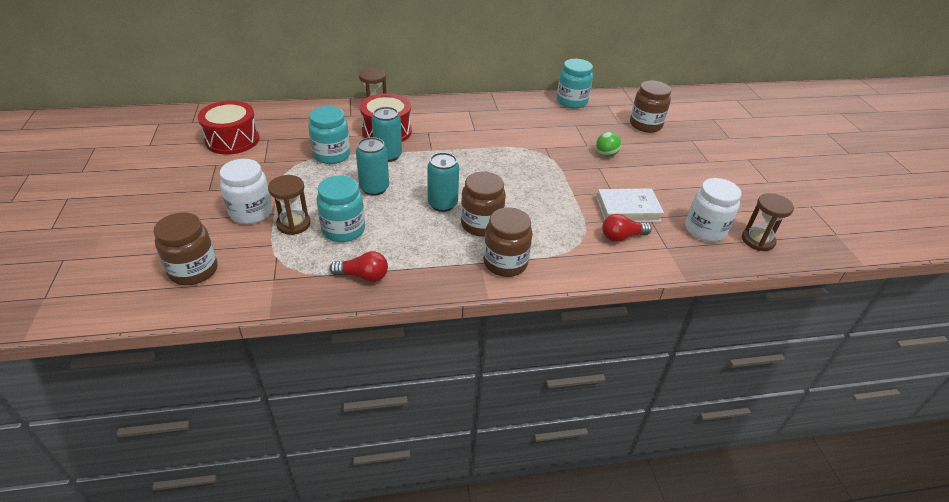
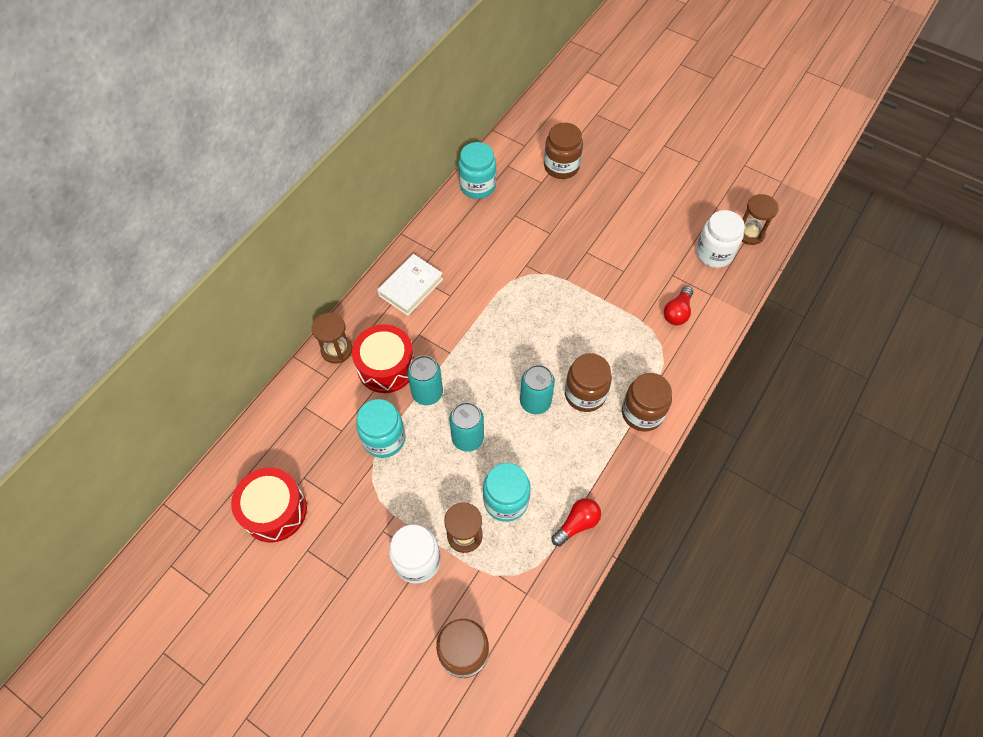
camera: 45 degrees left, 20 degrees up
(606, 154) = (574, 231): green ball -> none
(627, 209) = (652, 280): white book -> white book (411, 287)

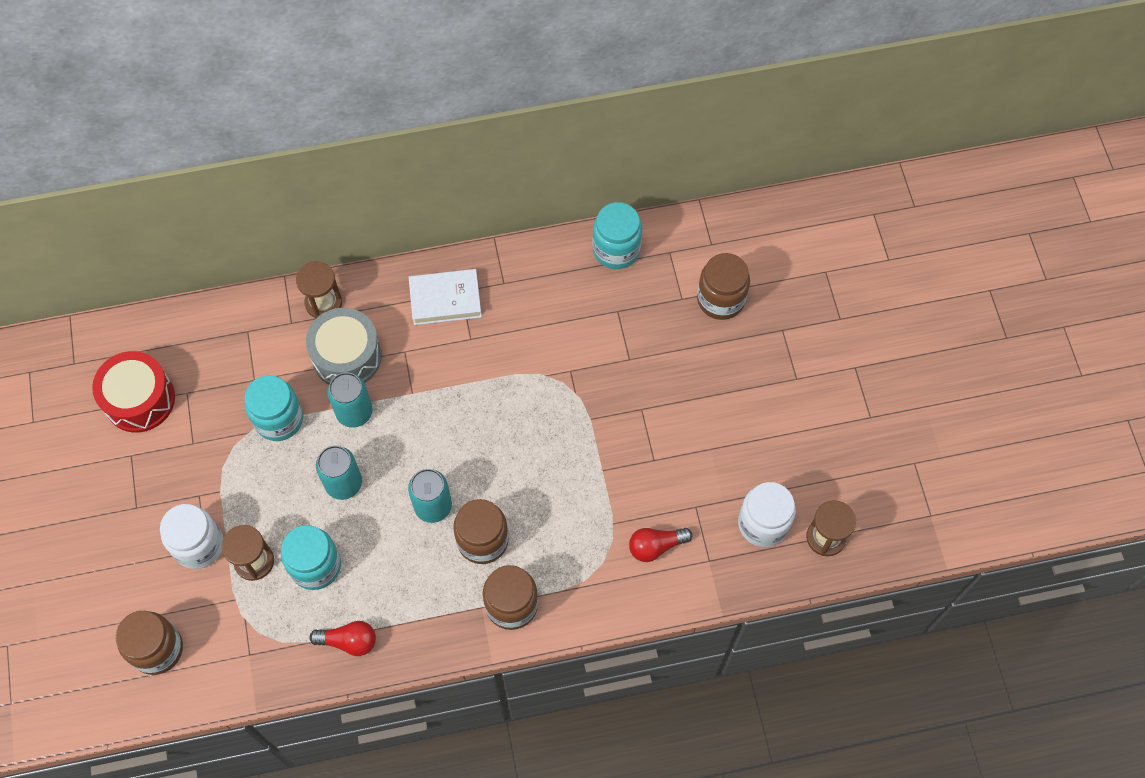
camera: 45 degrees right, 5 degrees up
(386, 366) = (347, 356): red drum -> grey drum

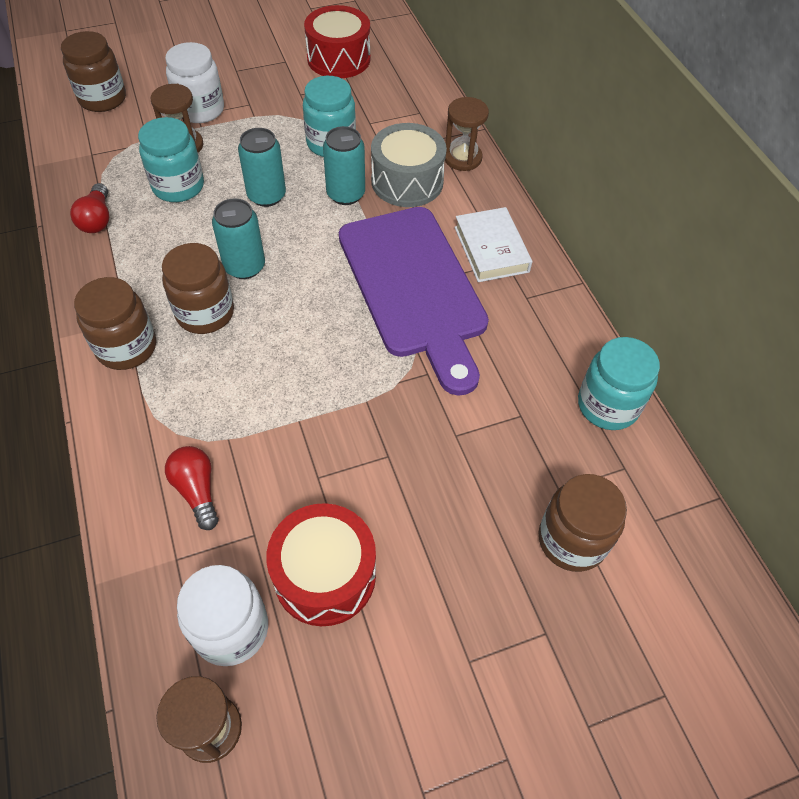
camera: 80 degrees right, 10 degrees down
(480, 368) = (414, 288): none -> purple cutting board
(730, 461) = (325, 575): none -> red drum

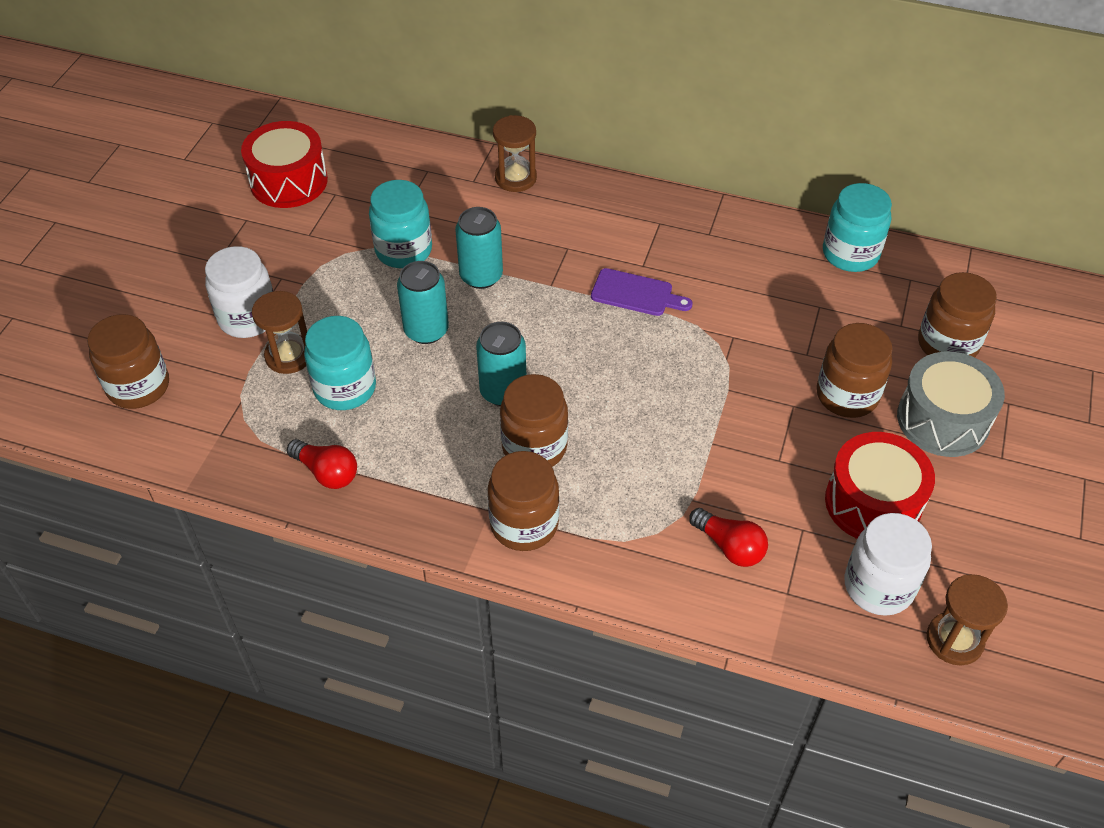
camera: 50 degrees left, 5 degrees down
(197, 490) = (729, 546): red light bulb -> red light bulb turned 150 degrees counterclockwise
(407, 181) = (507, 228): grey drum -> grey drum (942, 420)
(414, 288) = (636, 294): purple cutting board -> purple cutting board, size x0.41
(434, 490) = (847, 395): none -> brown jar
(491, 249) = (638, 223): white book -> none

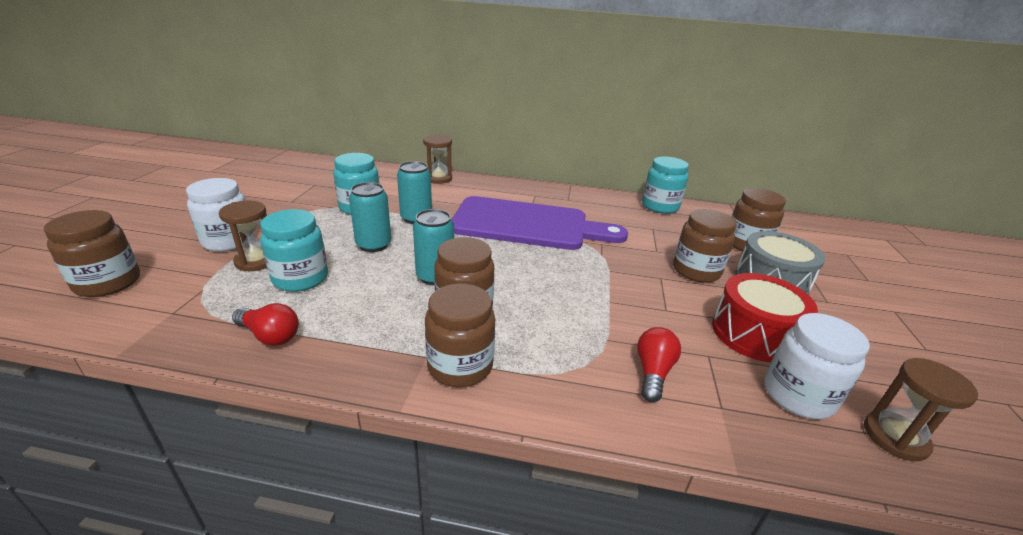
camera: 10 degrees left, 20 degrees down
(289, 181) = (283, 179): red drum -> none
(636, 294) = (527, 225): purple cutting board -> purple cutting board, size x2.43
(729, 546) = (653, 372): red light bulb -> red light bulb turned 105 degrees counterclockwise

